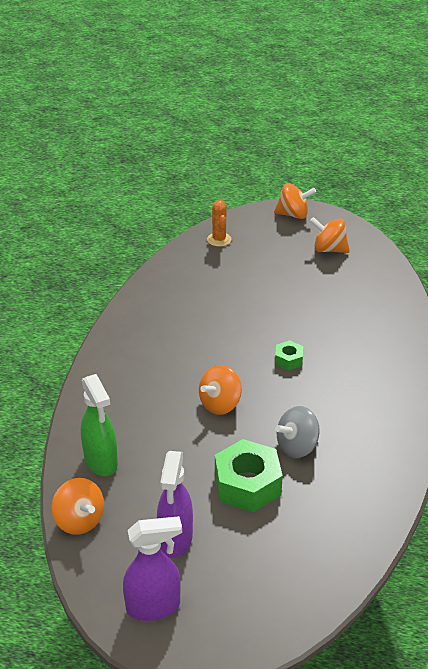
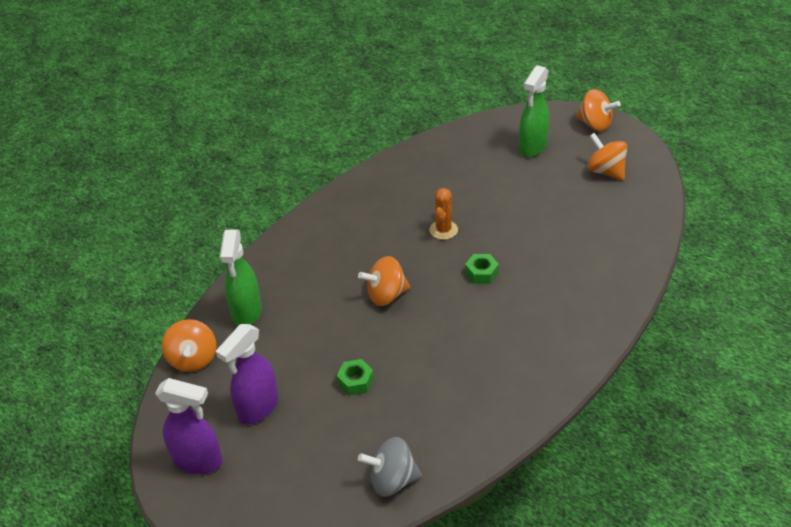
camera: 30 degrees right, 5 degrees up
(219, 239) = (501, 130): orange cactus -> orange cactus (443, 230)
(247, 484) = (355, 381): green nut -> green nut, size x0.50
(255, 246) = (532, 147): none -> green spray bottle
(297, 446) = (427, 362): grey spinning top -> grey spinning top (392, 480)

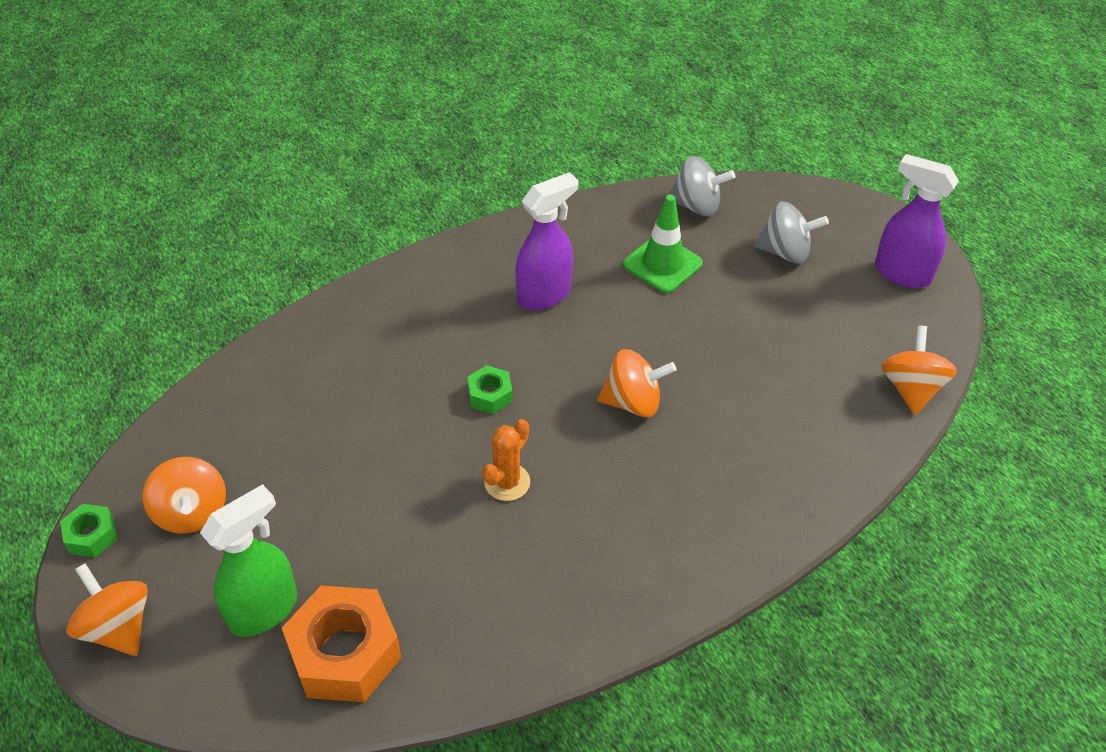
camera: 165 degrees left, 5 degrees up
(246, 312) = (834, 434): green spray bottle -> none
(257, 408) = (830, 308): purple spray bottle -> purple spray bottle (544, 295)
(302, 452) = (785, 252): none -> grey spinning top
(355, 381) = (707, 305): green nut -> green nut (92, 536)
(402, 408) = (662, 264): none -> green traffic cone
(481, 143) = (345, 653): none -> orange nut

